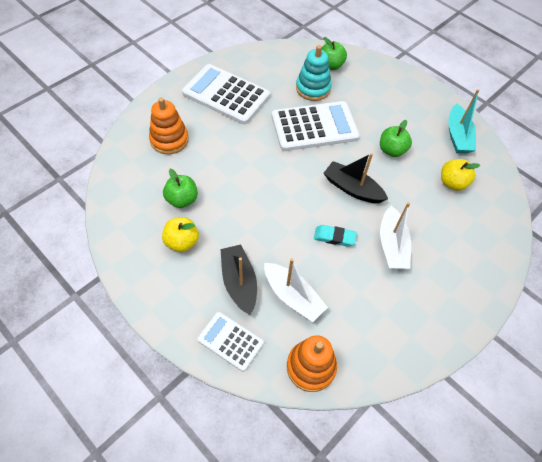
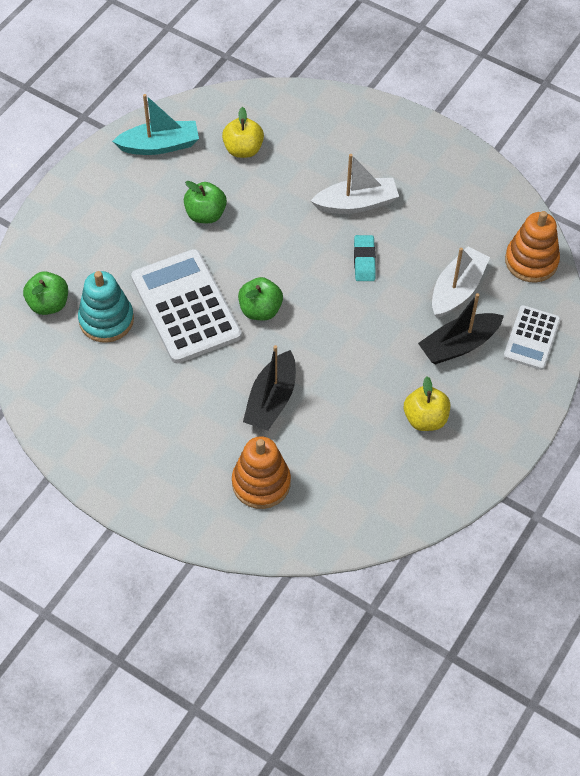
camera: 100 degrees left, 0 degrees up
(182, 199) = (361, 437): green apple -> green apple (260, 310)
(226, 95) = (148, 432): white calculator -> none
(352, 189) = (284, 250): black boat -> black boat (271, 400)

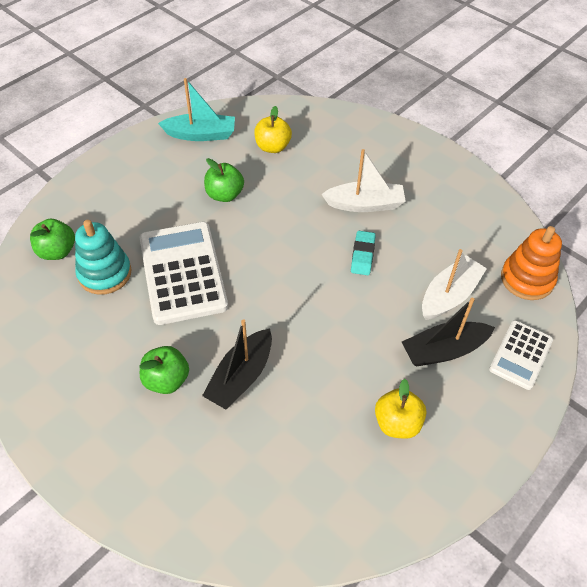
camera: 10 degrees right, 5 degrees down
(260, 310) = (252, 286): green apple -> green apple (166, 380)
(261, 483) = (207, 466): orange stacking toy -> none

